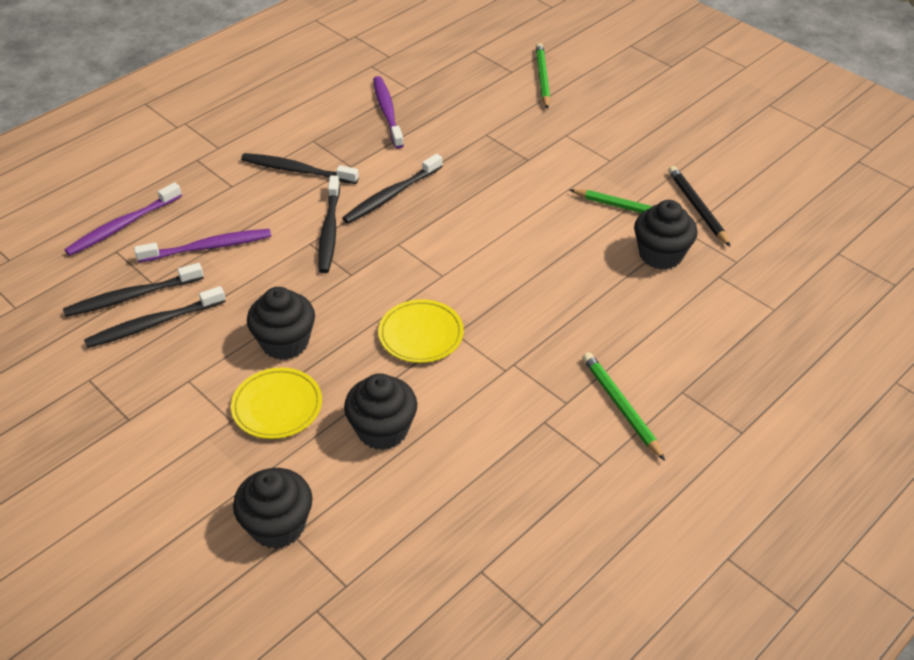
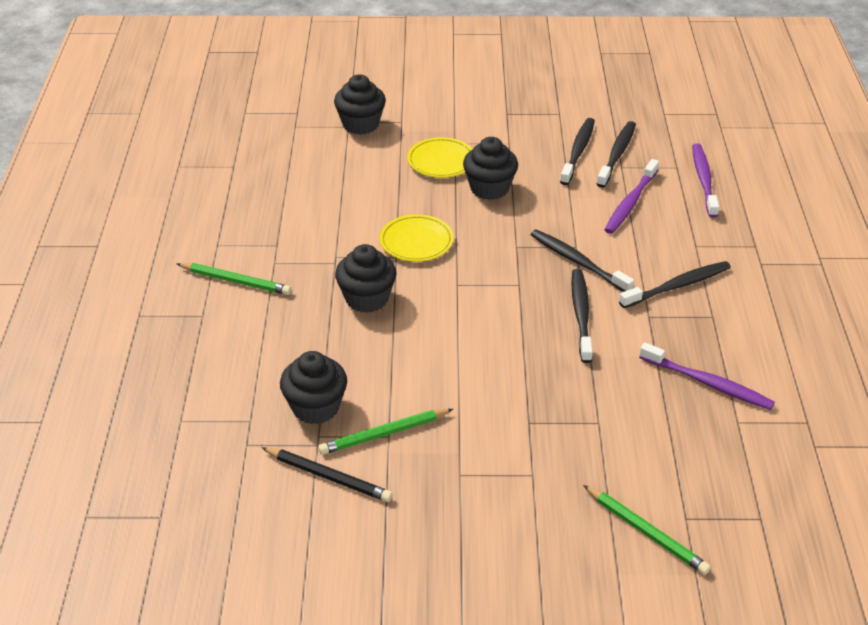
camera: 135 degrees right, 5 degrees down
(382, 430) = (366, 186): black cupcake -> black cupcake (367, 298)

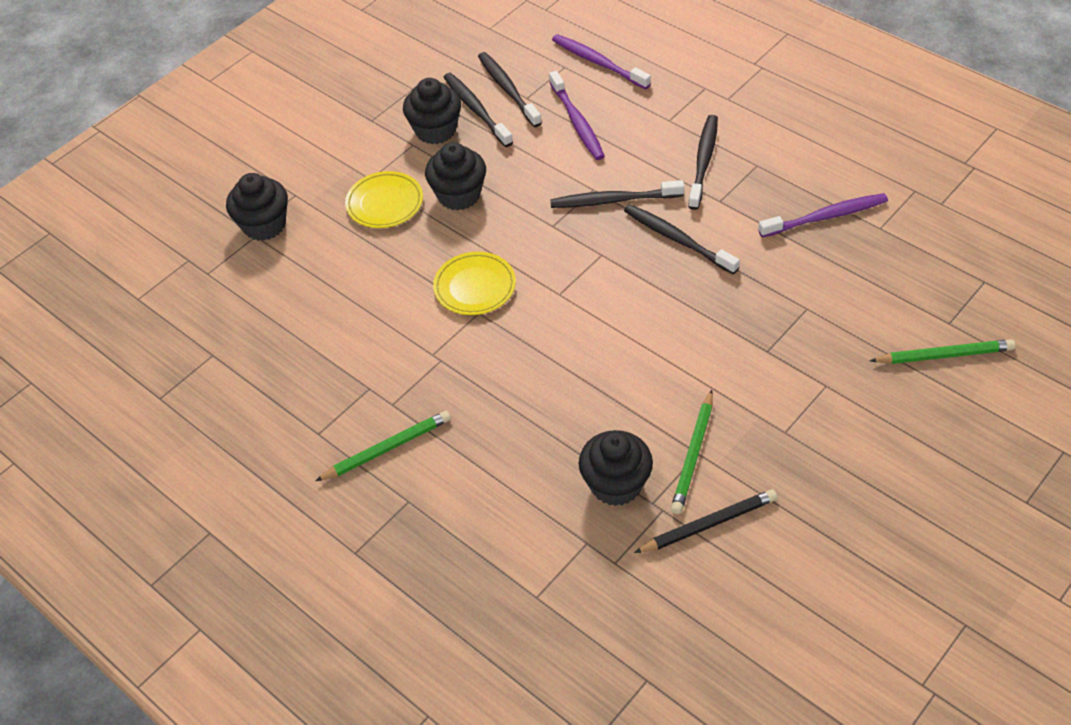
camera: 45 degrees left, 10 degrees up
(367, 298) = (513, 366): black cupcake -> black cupcake (435, 130)

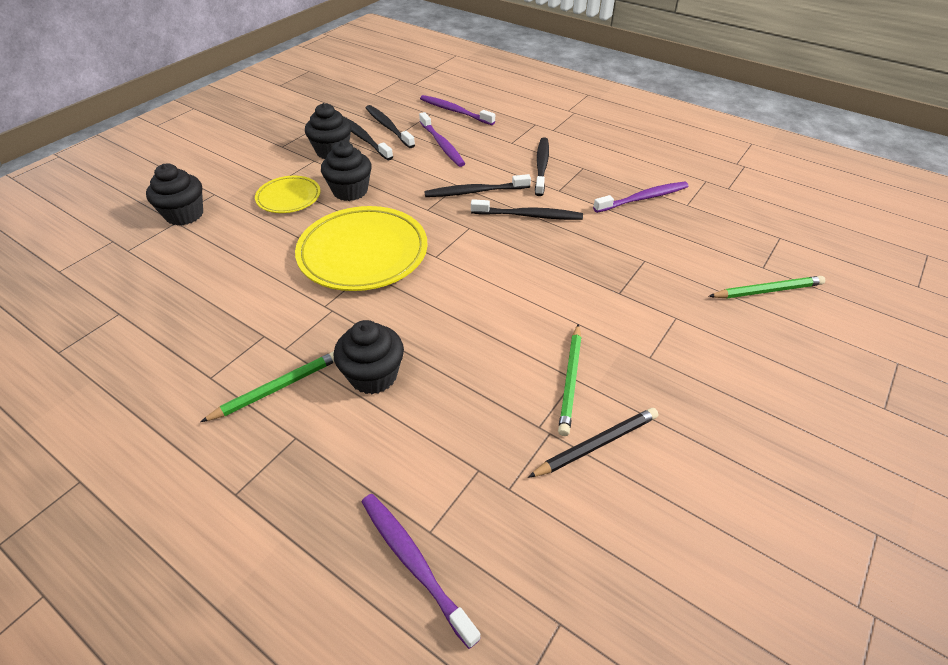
camera: 10 degrees left, 5 degrees down
(475, 287) = (363, 253): yellow plate -> yellow plate, size x1.83
(521, 623) = (414, 562): none -> purple toothbrush
(616, 484) = (501, 411): black cupcake -> black cupcake (373, 375)
(677, 239) = (529, 216): black toothbrush -> black toothbrush turned 150 degrees clockwise

